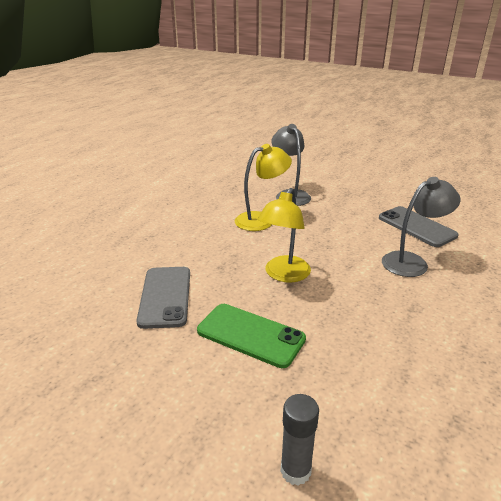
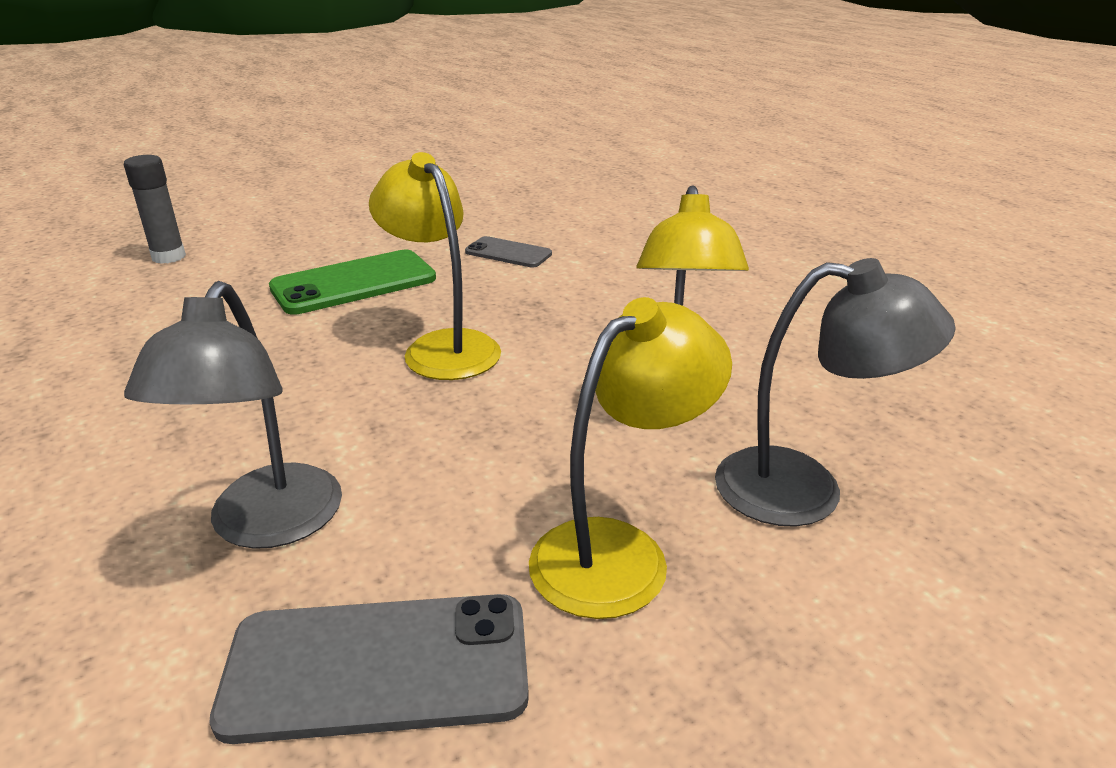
camera: 120 degrees right, 0 degrees up
(165, 296) = (508, 253): grey phone -> grey phone, size x0.58
(344, 211) = (619, 552): none -> yellow lamp

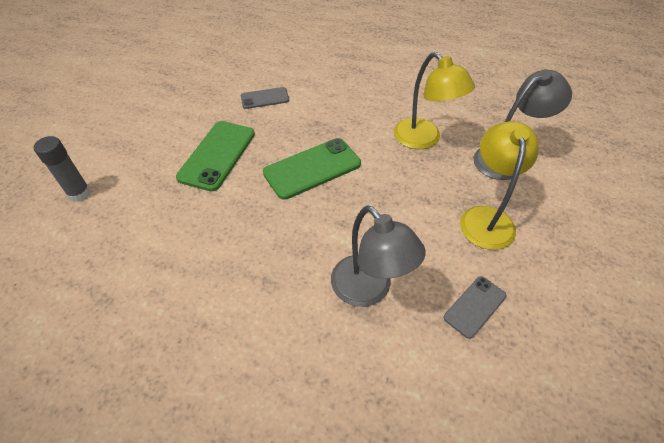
camera: 40 degrees left, 20 degrees up
(378, 667) = (475, 306): grey phone -> grey phone, size x0.58
(442, 347) = (312, 168): yellow lamp -> green phone

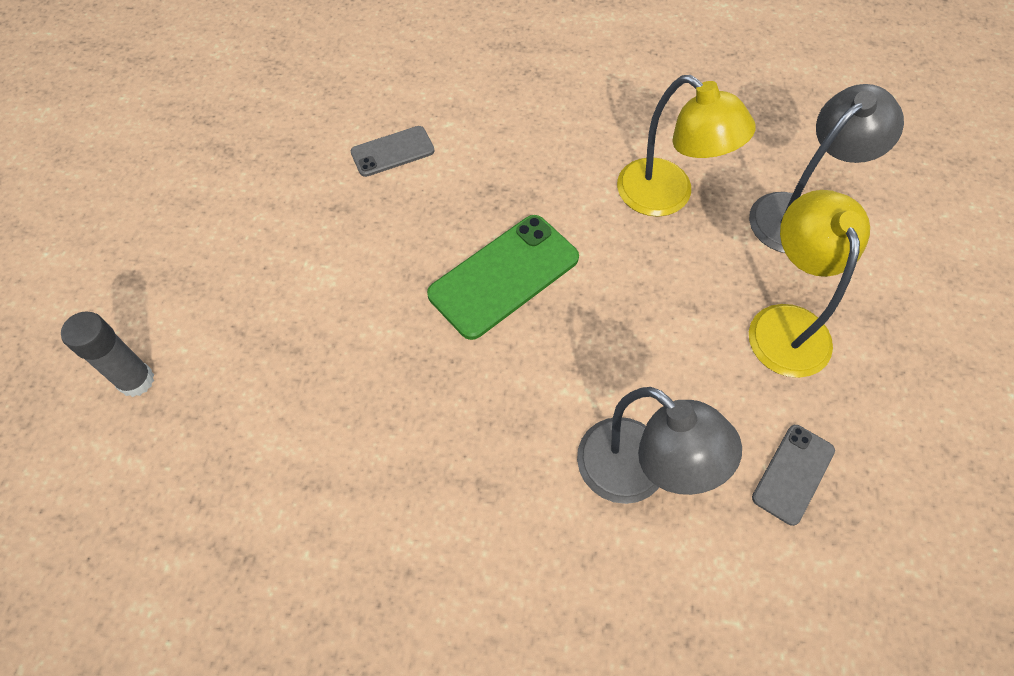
camera: 10 degrees left, 10 degrees up
(217, 155) = (344, 274): green phone -> none

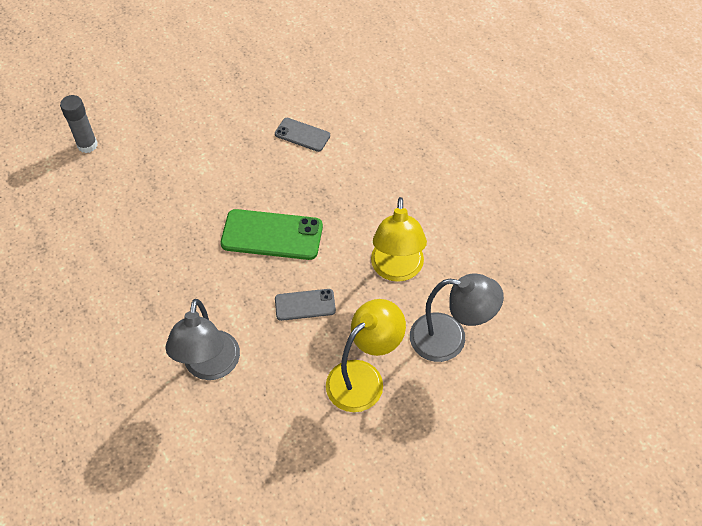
camera: 50 degrees right, 5 degrees down
(793, 474) = (270, 435): grey phone -> grey phone (305, 305)

